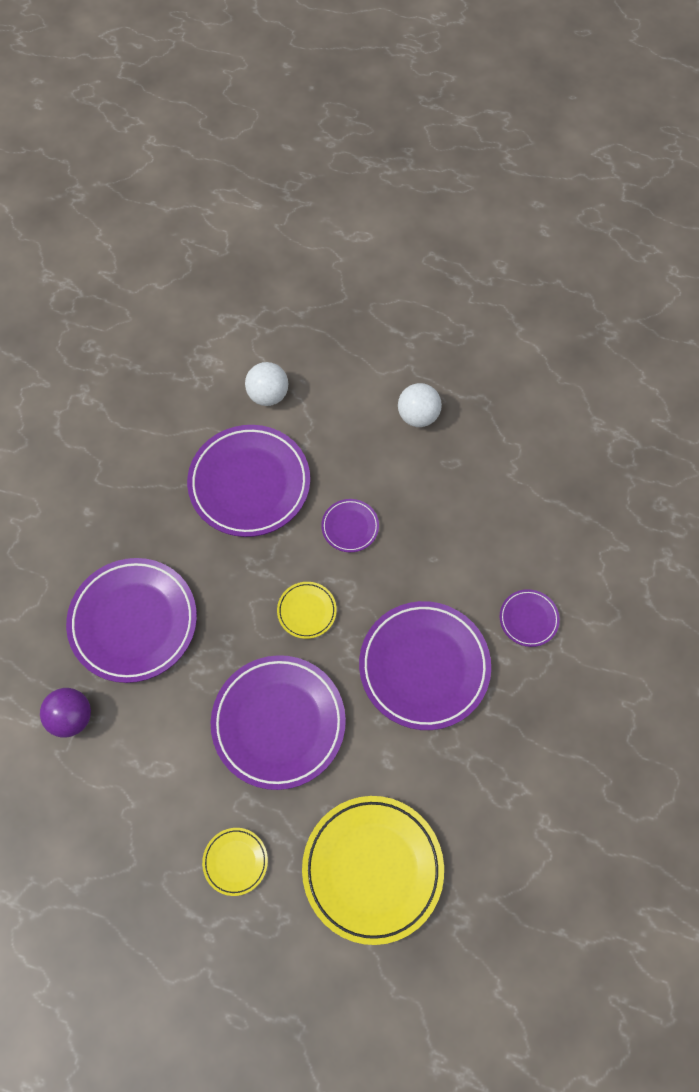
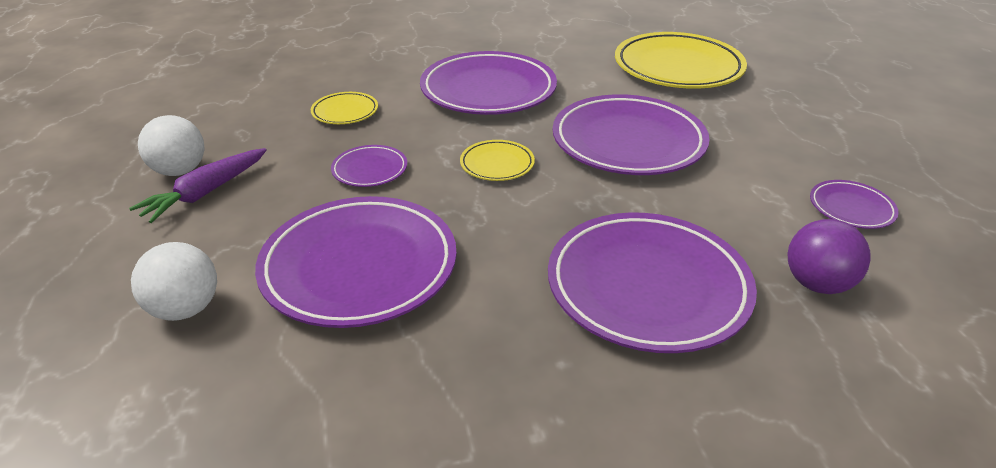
camera: 120 degrees left, 30 degrees down
(235, 861) = (769, 123): yellow plate -> yellow plate (345, 112)
(380, 425) = (206, 193): none -> purple carrot
(528, 619) = (396, 60): purple plate -> purple plate (851, 208)

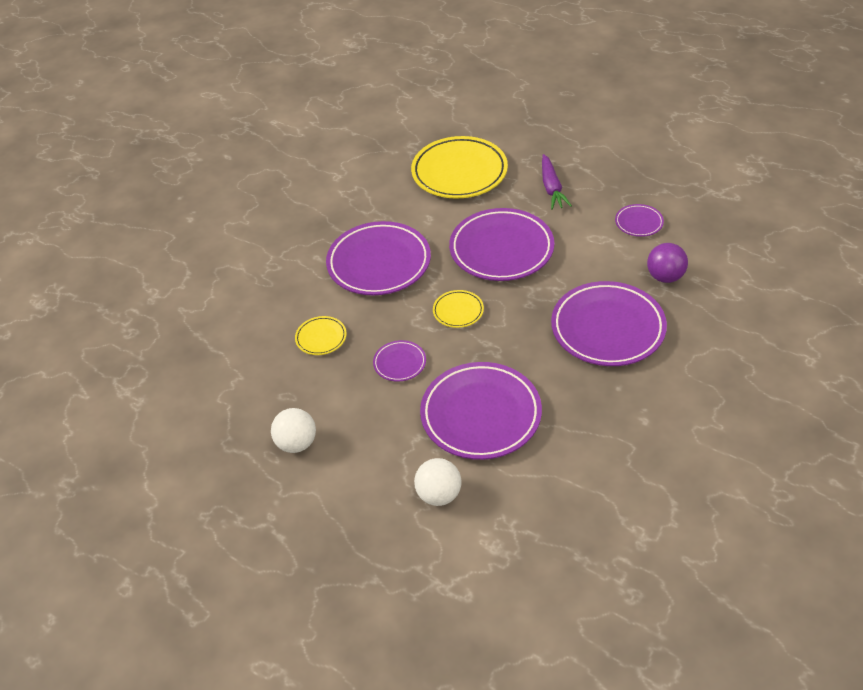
camera: 40 degrees left, 10 degrees up
(206, 193) = (337, 442): purple carrot -> purple carrot (552, 188)

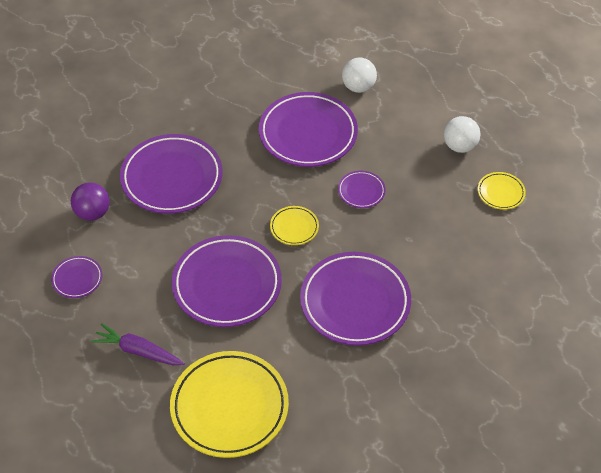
camera: 170 degrees left, 5 degrees up
(321, 338) = (427, 233): yellow plate -> yellow plate (500, 192)
(552, 188) = (138, 351): purple carrot -> purple carrot turned 75 degrees counterclockwise

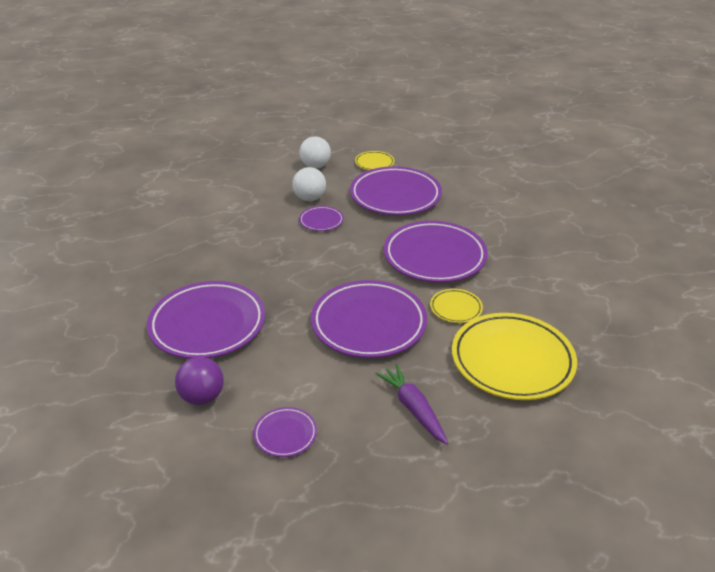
camera: 65 degrees left, 15 degrees down
(138, 351) = (413, 408): purple carrot -> purple carrot turned 105 degrees clockwise
(294, 227) = (332, 266): yellow plate -> yellow plate (456, 308)
(308, 133) = (233, 229): purple plate -> purple plate (395, 196)
(358, 87) = (208, 191): white ball -> white ball (309, 198)

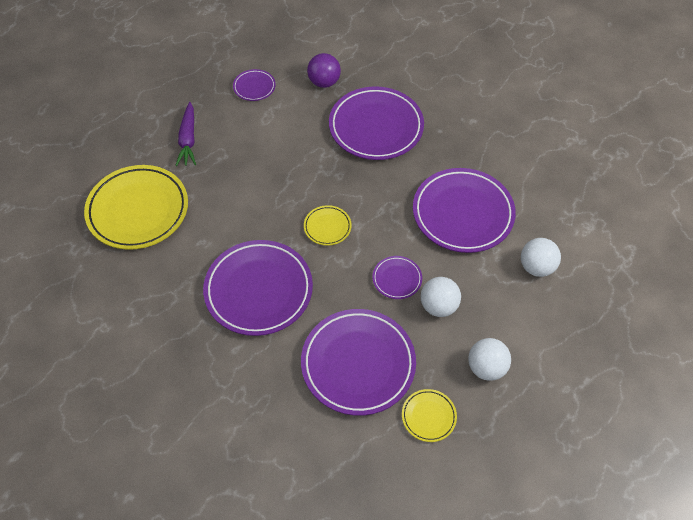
camera: 145 degrees right, 20 degrees up
(219, 189) = (536, 267): none -> white ball
(369, 323) = (263, 187): purple plate -> purple plate (462, 213)
(413, 408) = (188, 139): purple carrot -> purple carrot turned 60 degrees clockwise
(456, 308) = (205, 238): yellow plate -> yellow plate (327, 227)

